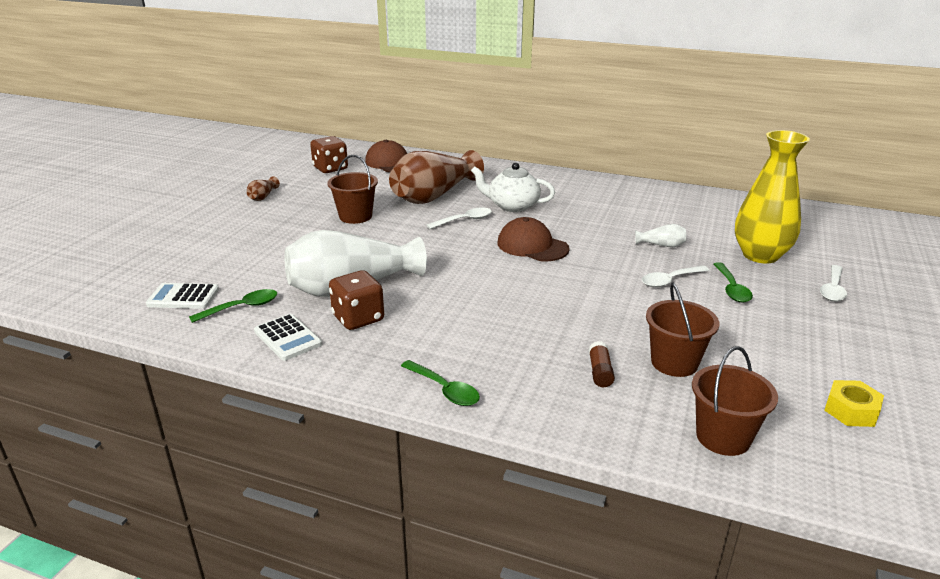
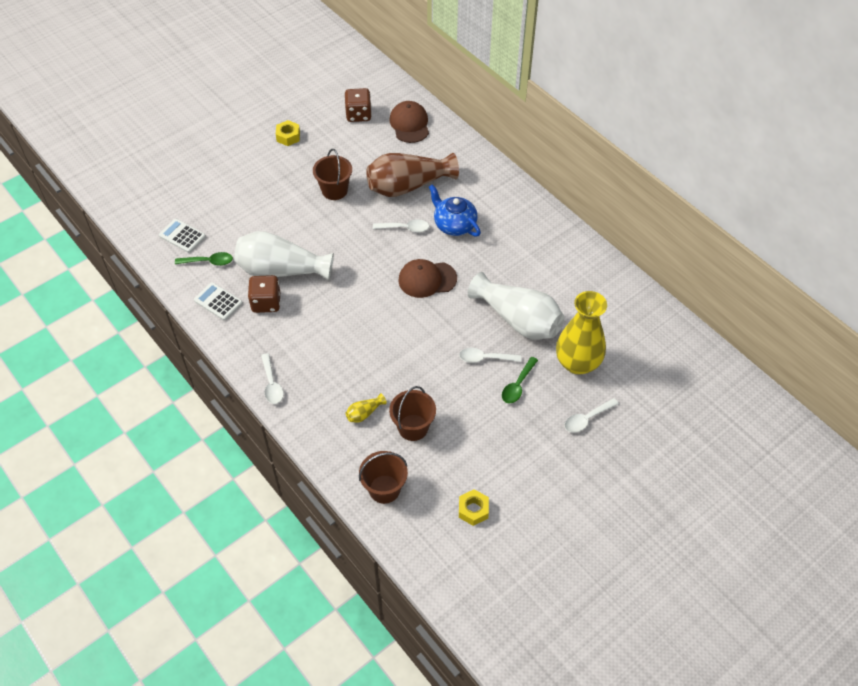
camera: 30 degrees right, 25 degrees up
(263, 196) = (288, 136): brown vase -> yellow nut
(288, 338) = (218, 302): white calculator -> white calculator turned 135 degrees clockwise
(444, 390) = (272, 384): green spoon -> white spoon
(512, 206) = (454, 224): white teapot -> blue teapot
(532, 246) = (427, 279): brown cap -> brown cap turned 75 degrees counterclockwise
(600, 372) = (364, 413): brown glue stick -> yellow vase
(661, 245) = (518, 319): white vase -> white vase, size x2.49

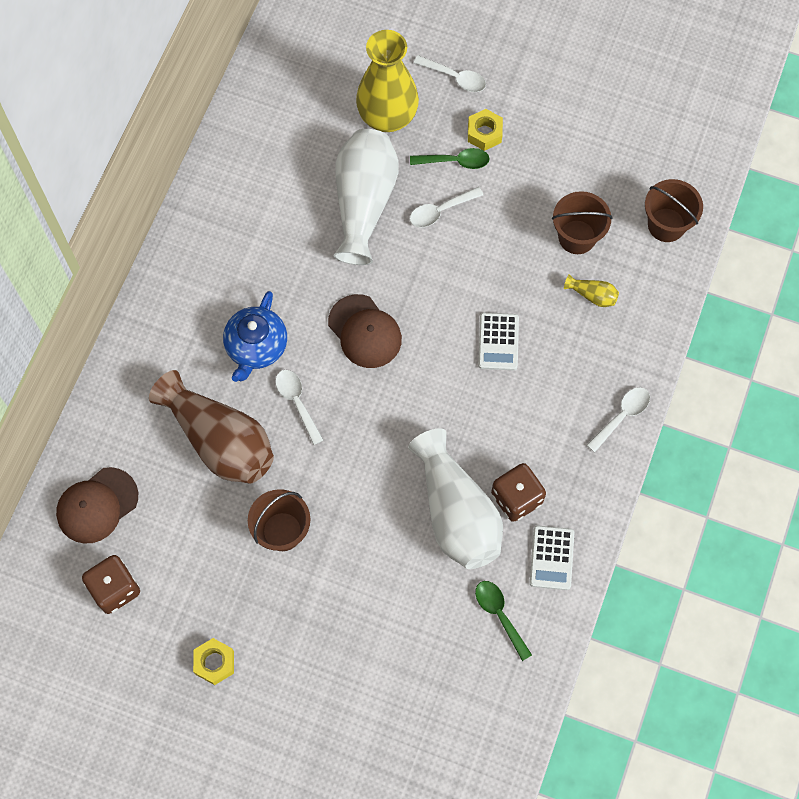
camera: 120 degrees left, 15 degrees up
(182, 236) = (480, 682): white calculator -> white calculator (498, 342)
(473, 510) = (631, 132): yellow nut -> yellow nut (484, 133)
(485, 358) = (440, 211): white spoon -> white spoon turned 90 degrees clockwise

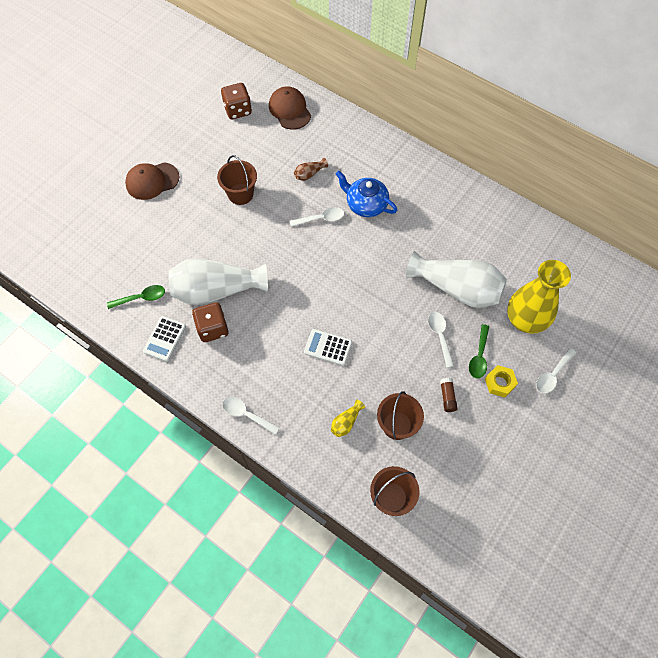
camera: 105 degrees right, 5 degrees down
(214, 663) = (177, 147): yellow nut -> none
(219, 440) = (309, 174): brown vase -> brown vase, size x0.40
(365, 331) = (359, 267): brown cap -> brown cap (152, 181)
(521, 188) = (447, 397): none -> brown glue stick
(552, 558) = (165, 339): white calculator -> white calculator turned 90 degrees counterclockwise
(622, 416) = (246, 414): white spoon -> white spoon turned 150 degrees clockwise

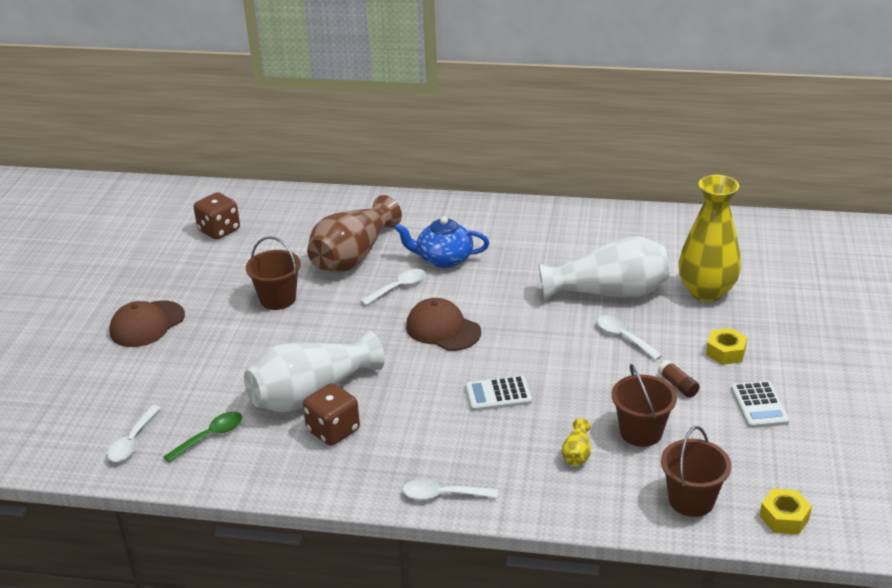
camera: 25 degrees left, 30 degrees down
(165, 339) = (273, 464): white calculator -> white calculator (759, 405)
(289, 110) = (286, 211): brown cap -> brown cap (443, 329)
(309, 174) = (353, 256): brown vase -> brown vase, size x2.49
(439, 542) = (784, 517): none -> yellow nut
(479, 356) = (683, 338): green spoon -> none
(552, 375) = (776, 325): white spoon -> white spoon (132, 441)

